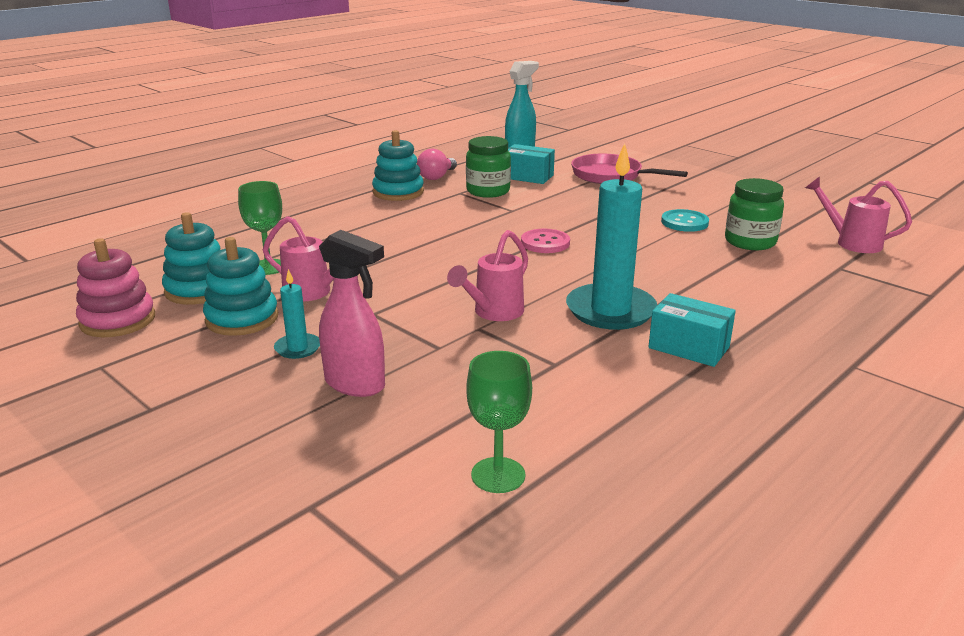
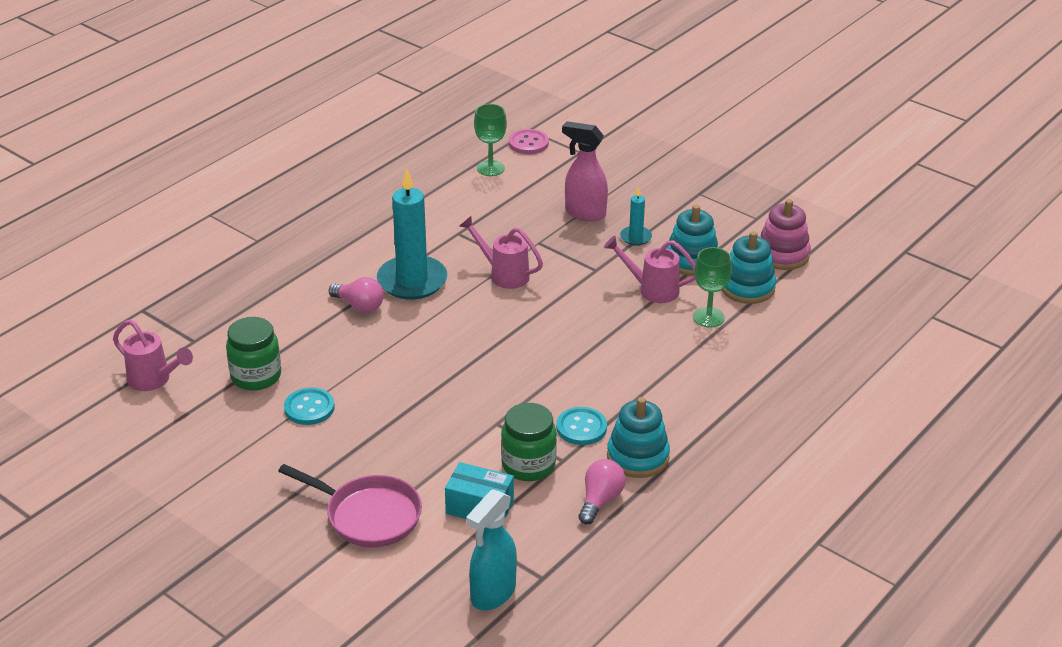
camera: 175 degrees right, 10 degrees up
(438, 206) = (581, 428): none -> turquoise button
(493, 313) = (503, 274): pink watering can -> pink watering can turned 90 degrees counterclockwise
(545, 243) = (461, 364): pink button -> pink button (528, 143)
(668, 290) = (359, 306): none -> pink light bulb
(688, 347) = (363, 250): turquoise box -> none

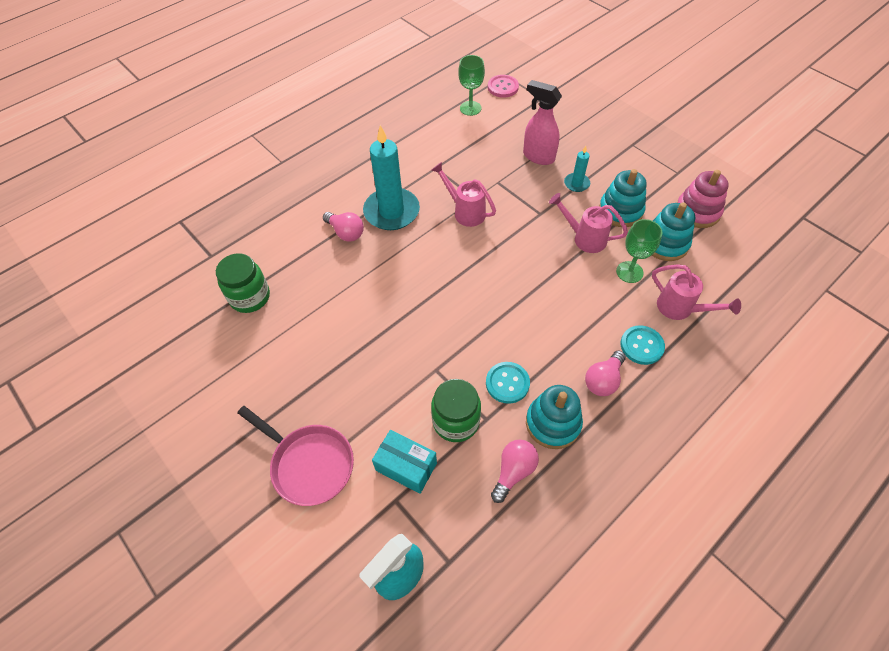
camera: 10 degrees right, 20 degrees up
(154, 380) = (170, 293): pink watering can -> pink watering can (680, 309)
(309, 408) = (285, 335): turquoise button -> turquoise button (641, 346)
(689, 416) = (603, 380): none -> pink light bulb

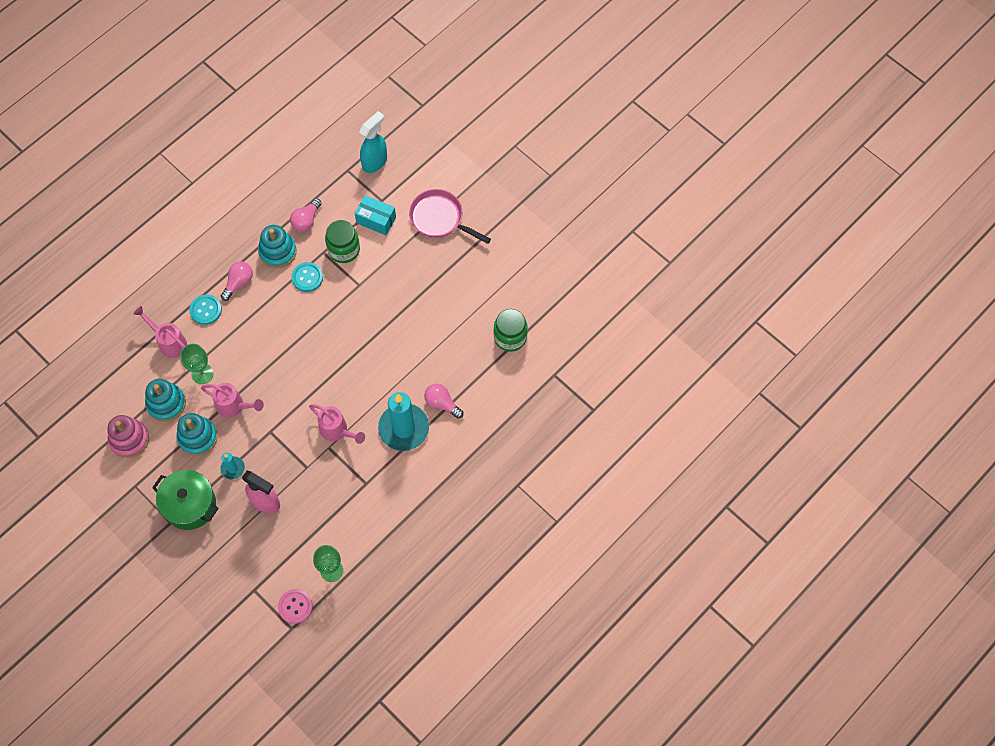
camera: 175 degrees right, 10 degrees up
(615, 156) = (190, 505): none -> green pot

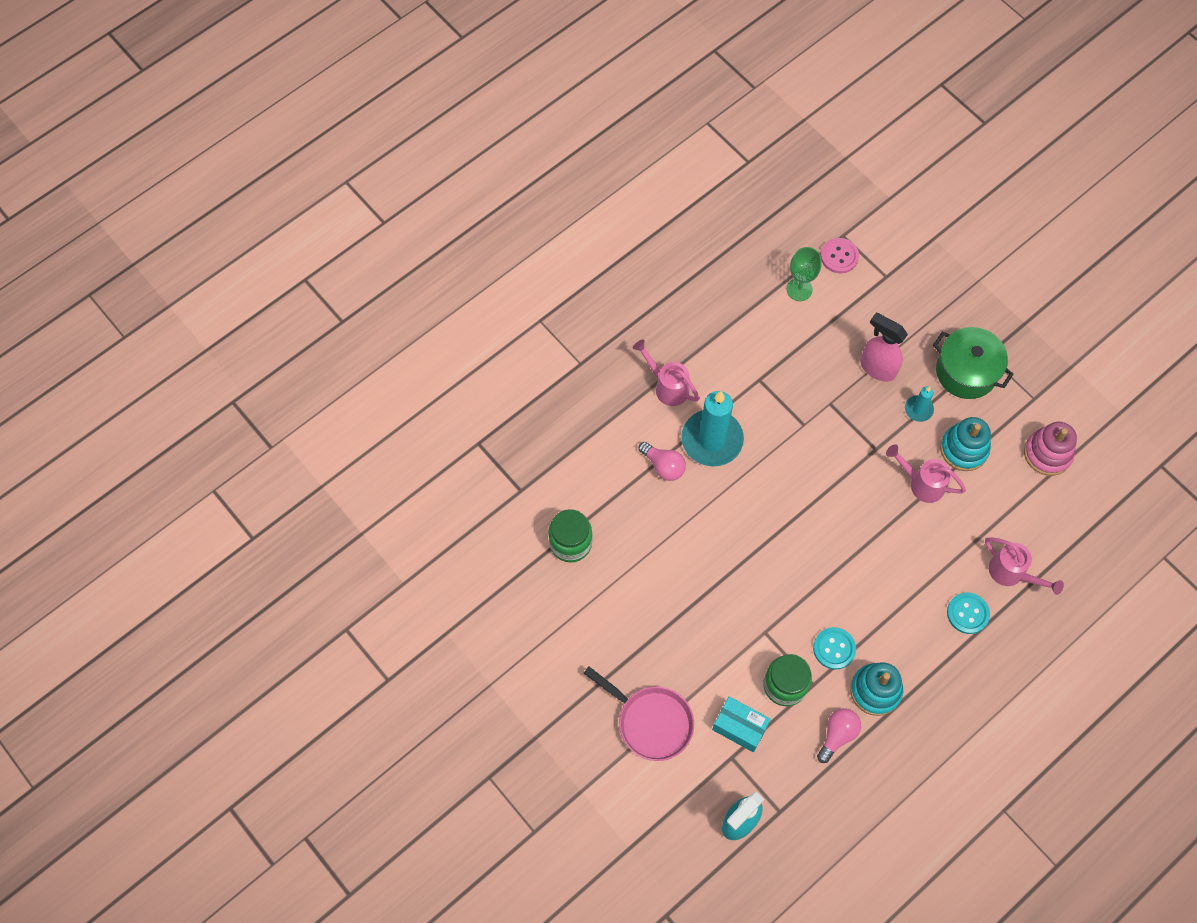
camera: 175 degrees left, 0 degrees up
(166, 403) = (1007, 494): turquoise stacking toy -> none
(202, 374) = (965, 528): green goblet -> none
(238, 283) = (926, 649): pink light bulb -> none
(337, 431) = (793, 443): pink watering can -> pink watering can (667, 386)

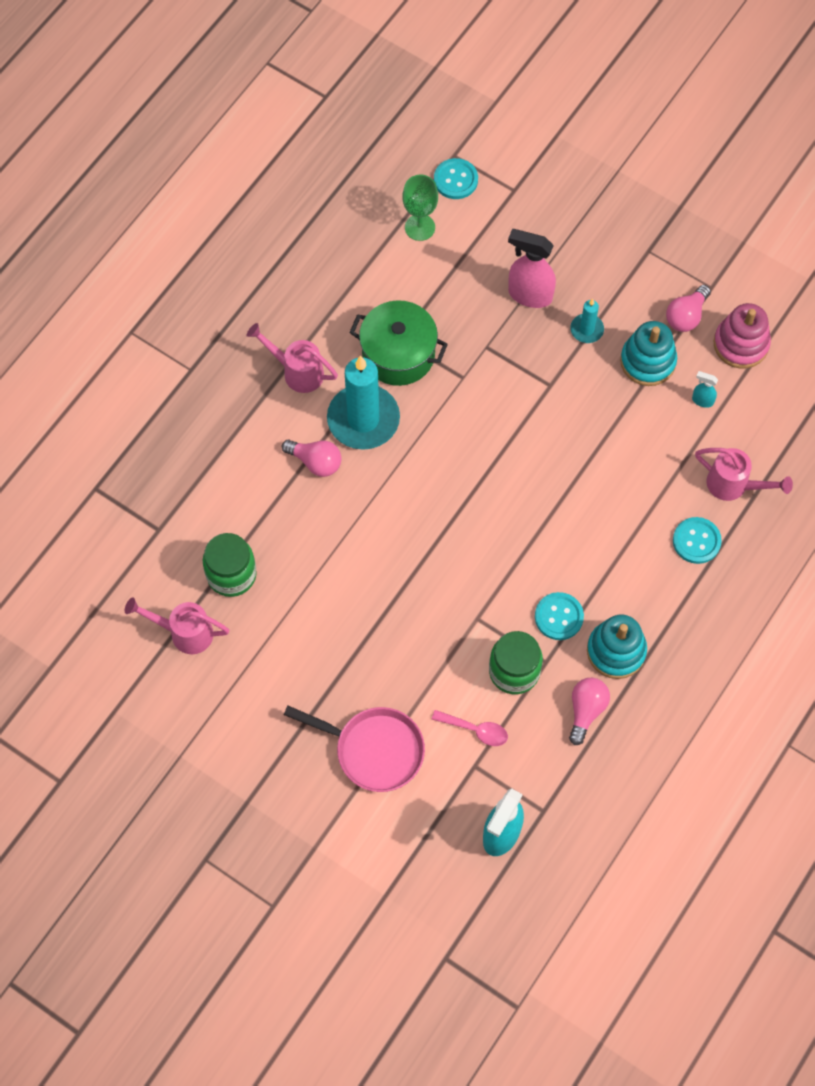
camera: 15 degrees left, 0 degrees up
(740, 727) = (475, 730): turquoise box -> pink spoon
(839, 256) = (455, 180): pink button -> turquoise button
(921, 483) = (610, 411): pink watering can -> pink watering can (184, 632)
(966, 372) = (629, 275): green pot -> green pot (398, 354)
(1002, 494) = (702, 400): none -> turquoise spray bottle
(1006, 418) = (686, 316): none -> pink light bulb

